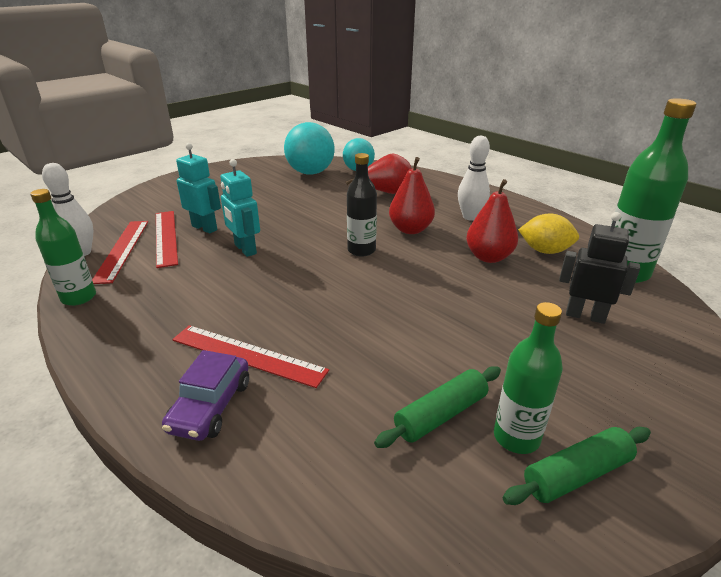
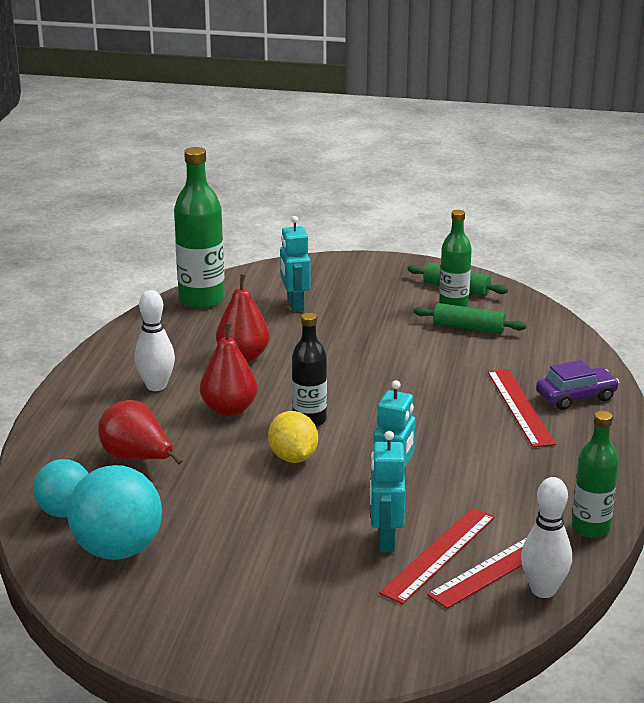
camera: 125 degrees left, 5 degrees down
(545, 251) = (198, 335): yellow lemon -> yellow lemon (293, 457)
(585, 316) = (295, 305): black robot -> turquoise robot

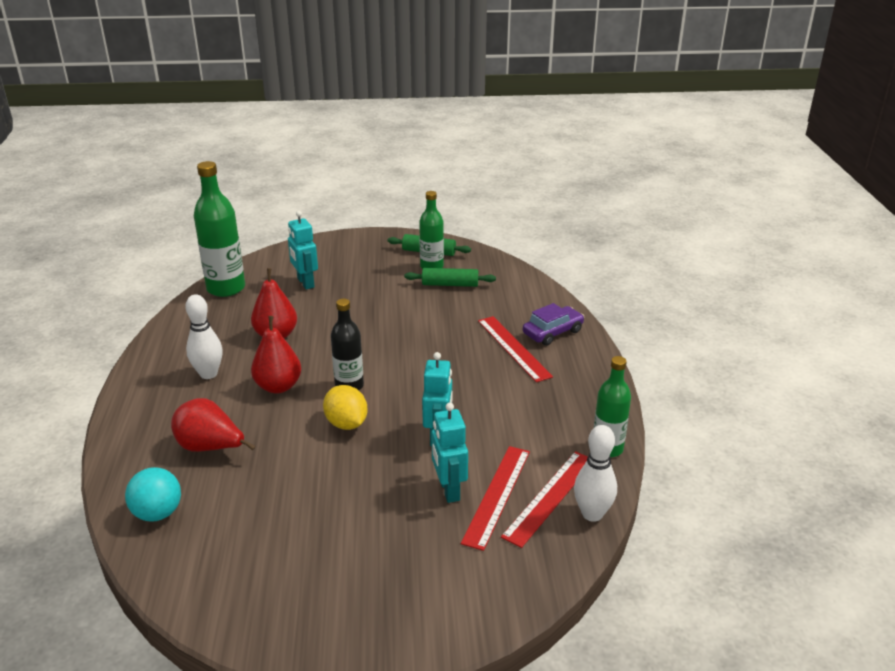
camera: 15 degrees left, 5 degrees up
(118, 550) = (217, 544): turquoise ball -> none

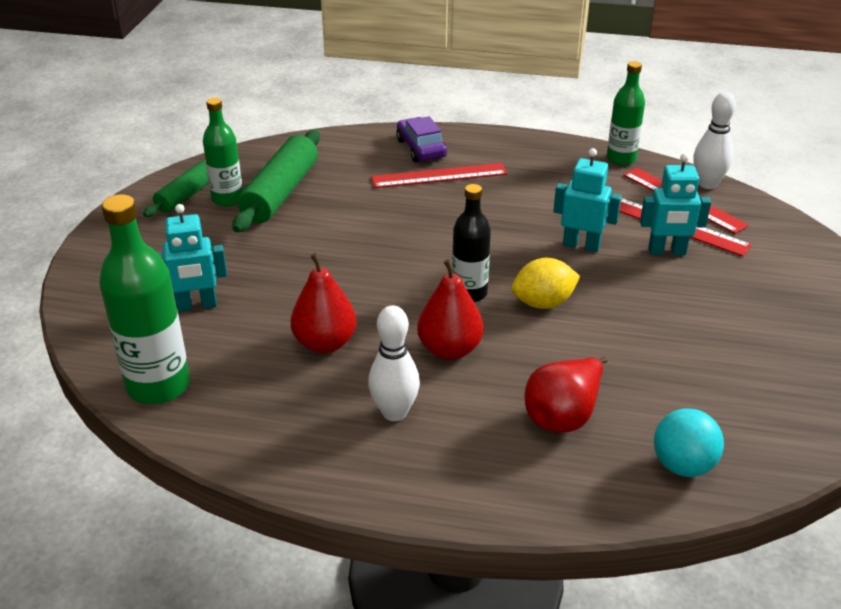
camera: 75 degrees left, 5 degrees up
(450, 284) = (280, 193): green rolling pin -> green rolling pin, size x1.62

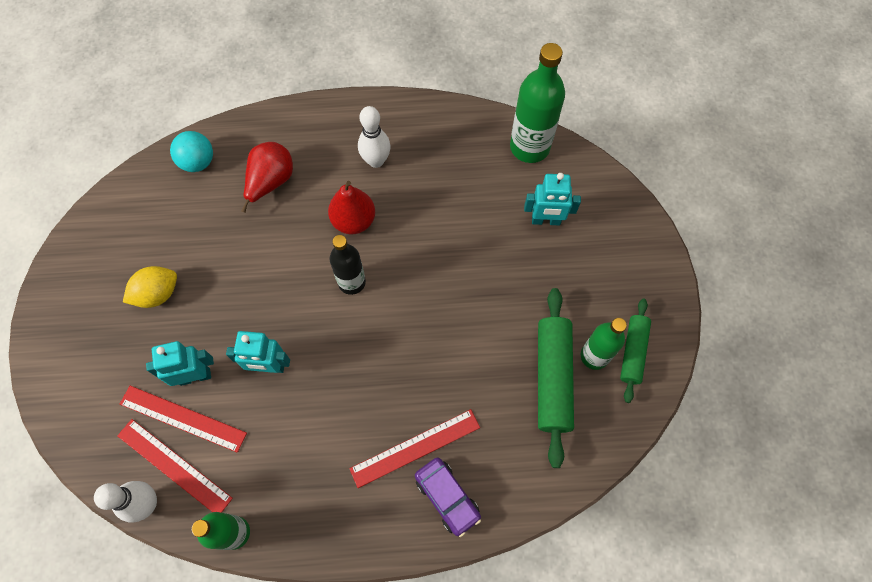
camera: 165 degrees right, 30 degrees up
(197, 305) = (546, 220): turquoise robot -> turquoise robot turned 150 degrees counterclockwise
(325, 343) = (440, 207): red pear -> none
(543, 303) = (294, 285): yellow lemon -> yellow lemon (158, 294)

